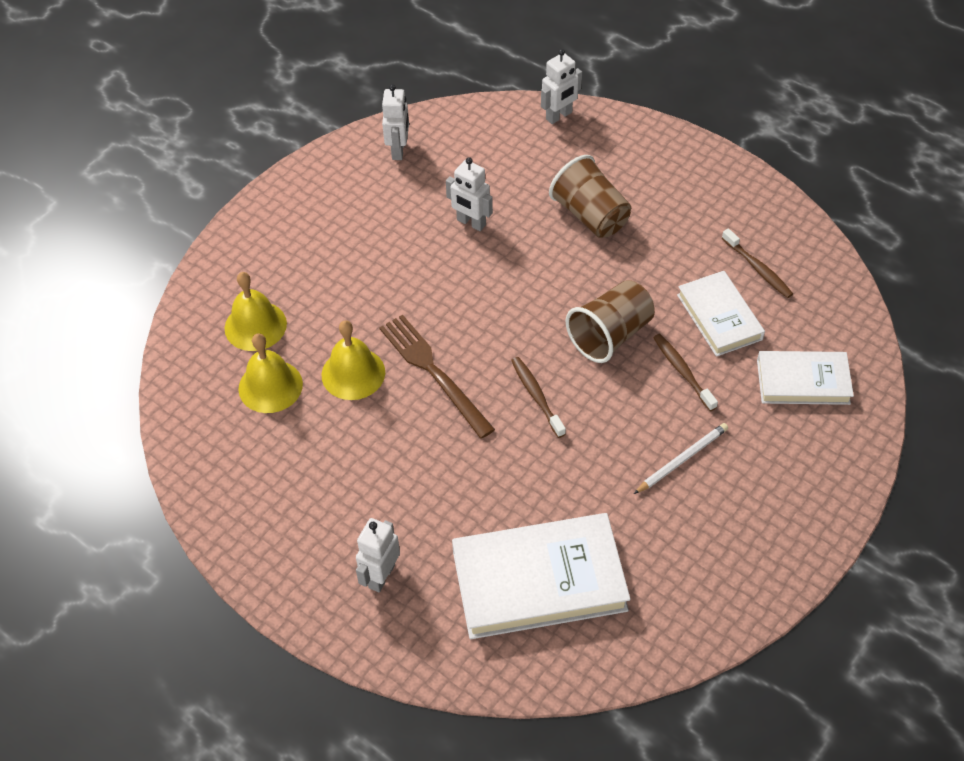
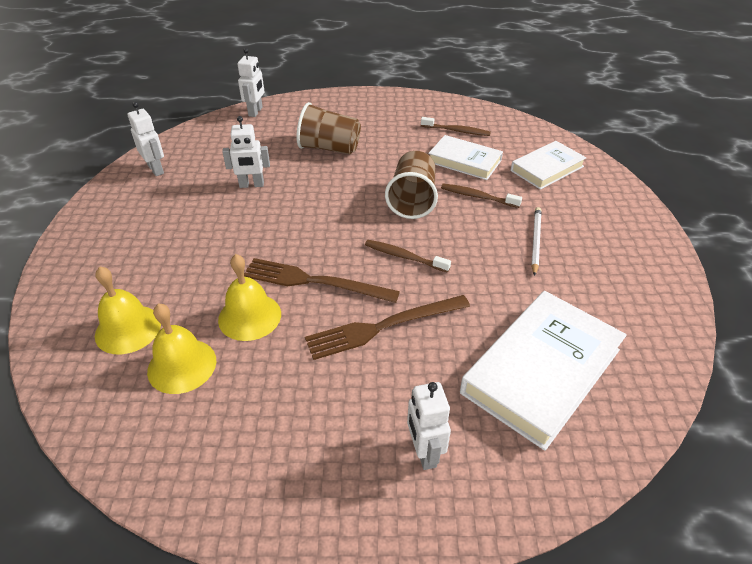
camera: 40 degrees left, 10 degrees down
(450, 454) = (383, 327): none -> brown fork

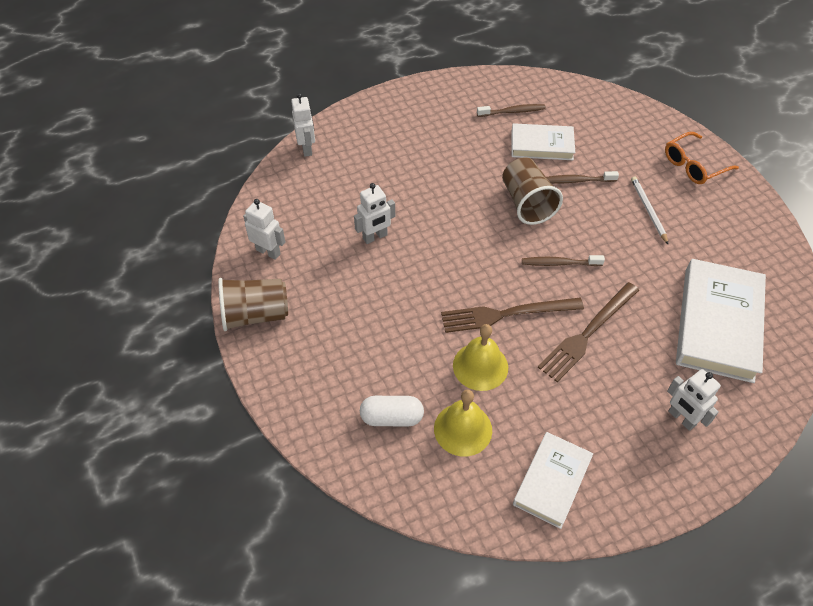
camera: 25 degrees left, 10 degrees up
(128, 329) = (392, 417): yellow bell -> white capsule
(329, 148) = (413, 170): brown cup -> brown cup (255, 315)
(547, 168) = (613, 130): white book -> white book (552, 481)
(615, 218) = (693, 165): none -> orange glasses

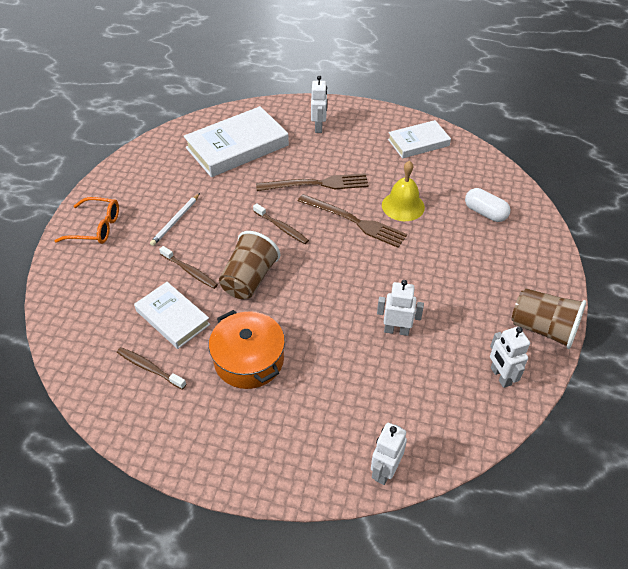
camera: 140 degrees left, 5 degrees down
(457, 153) = (249, 360): none -> orange pot
(463, 429) = (445, 185): yellow bell -> none

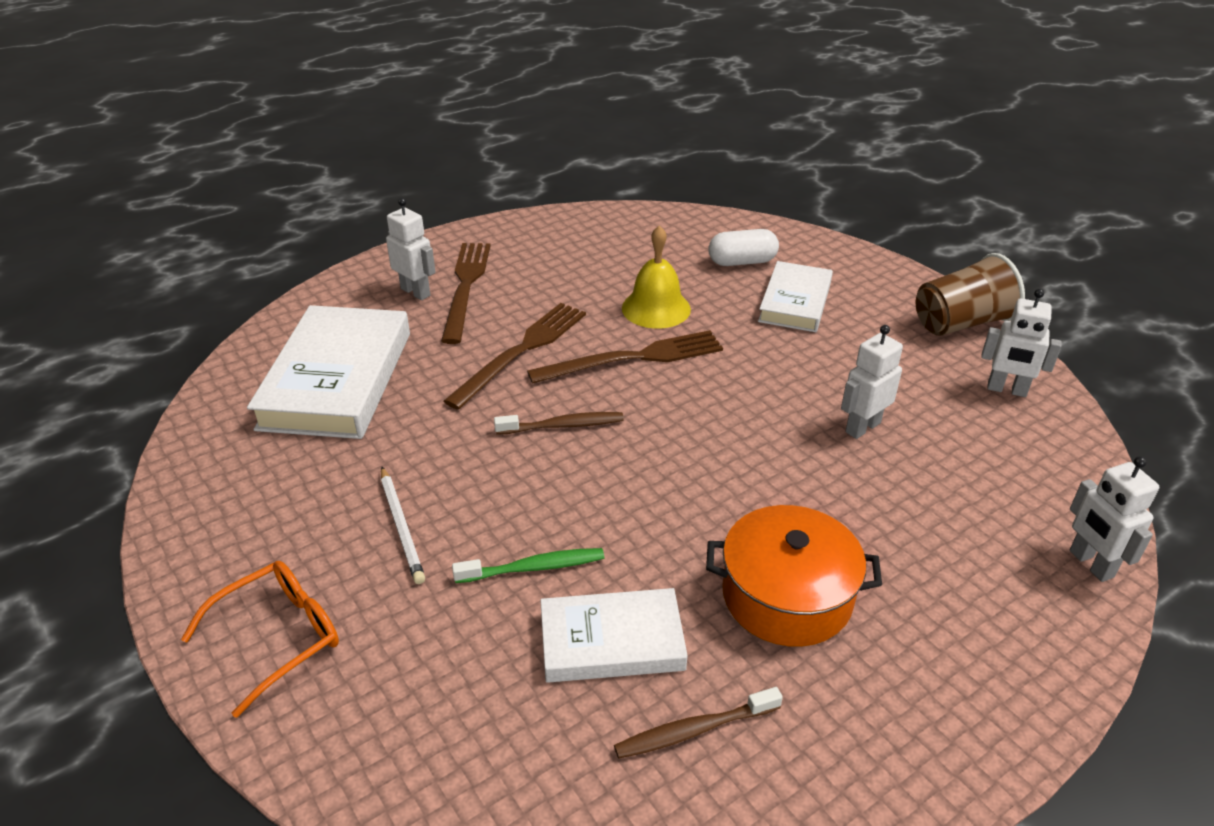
camera: 50 degrees left, 10 degrees down
(190, 271) = (533, 567): brown toothbrush -> green toothbrush
(249, 279) = (627, 511): brown cup -> none
(341, 138) = (466, 287): none -> brown fork
(418, 142) = (562, 239): white book -> white book (795, 302)

